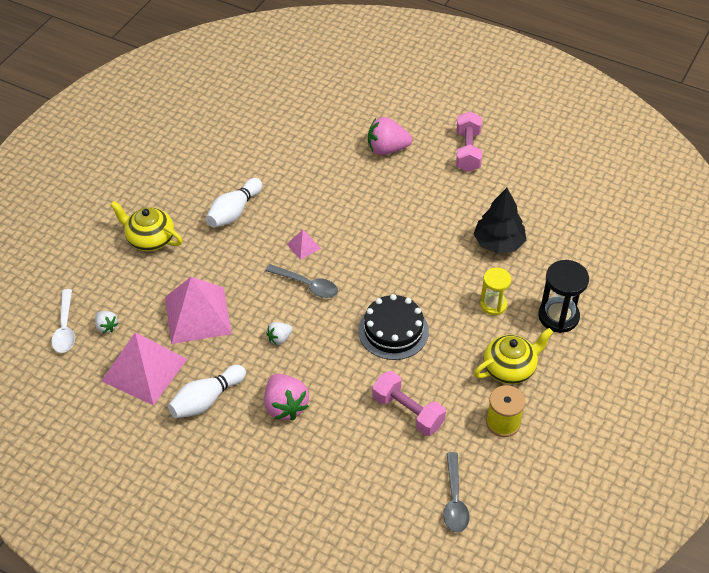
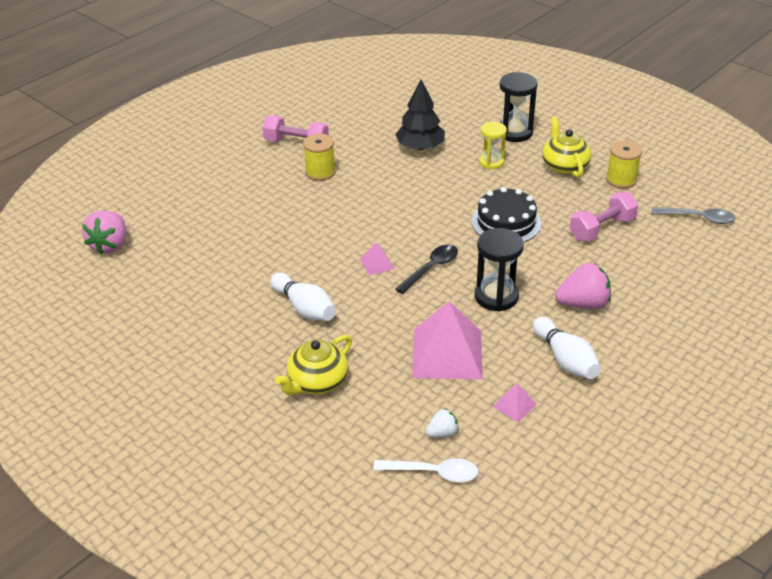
camera: 75 degrees left, 10 degrees down
(144, 370) = (514, 405): pink pyramid -> pink pyramid, size x0.44
(279, 338) = (496, 296): white strawberry -> black hourglass
(307, 285) = (431, 268): grey spoon -> black spoon
(387, 149) = (267, 190): pink strawberry -> pink strawberry (110, 245)
(427, 178) = (320, 172): none -> yellow spool

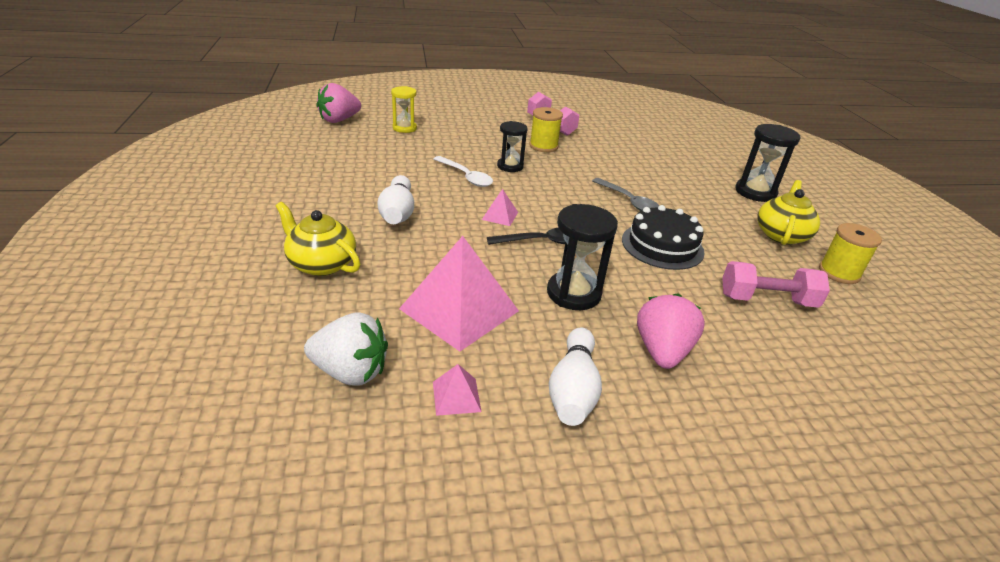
camera: 35 degrees right, 5 degrees down
(317, 382) = (321, 264): yellow teapot -> yellow teapot turned 45 degrees clockwise
(323, 210) = (510, 166): none -> black hourglass
(420, 147) = (649, 166): black tree -> none
(433, 473) = (285, 401): white spoon -> white spoon (466, 176)
(442, 433) = (350, 372): white strawberry -> white strawberry, size x1.87
(491, 162) = (704, 201): yellow hourglass -> yellow hourglass (404, 128)
(583, 304) = (662, 351): pink strawberry -> pink strawberry turned 105 degrees counterclockwise
(698, 218) = (913, 352): grey spoon -> grey spoon (628, 201)

